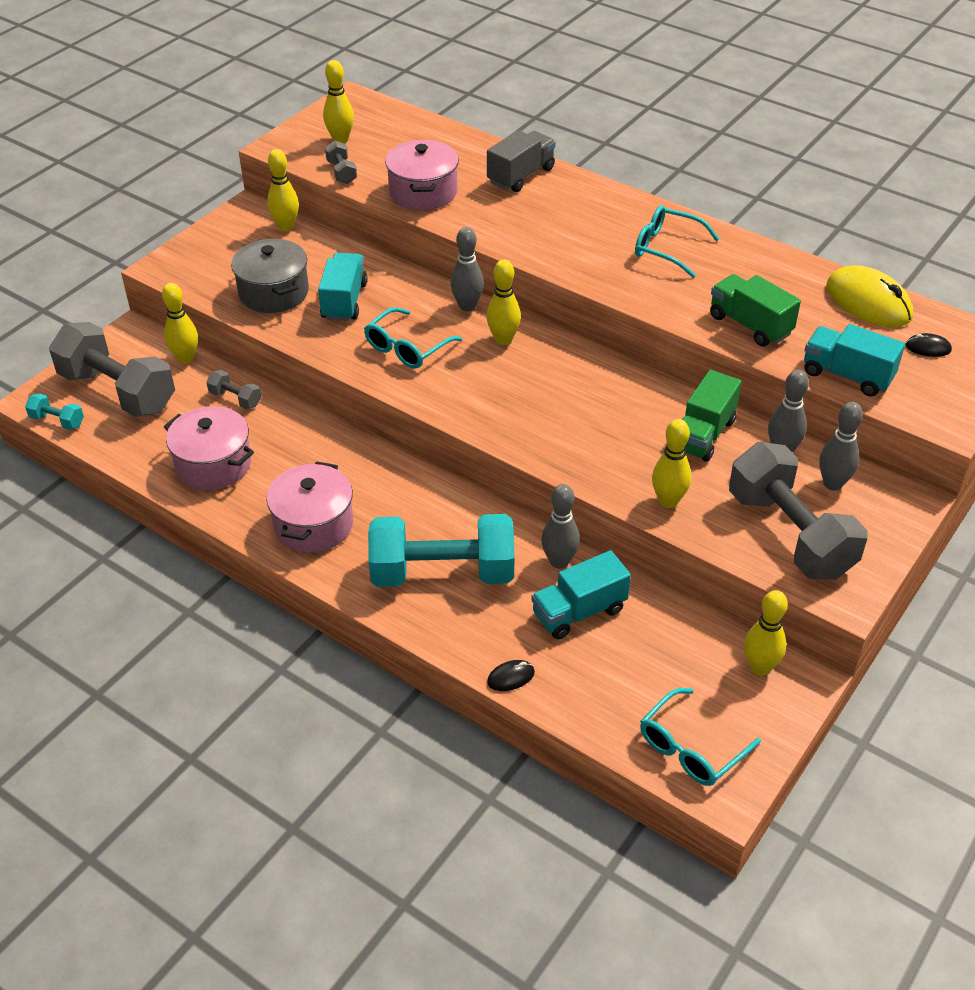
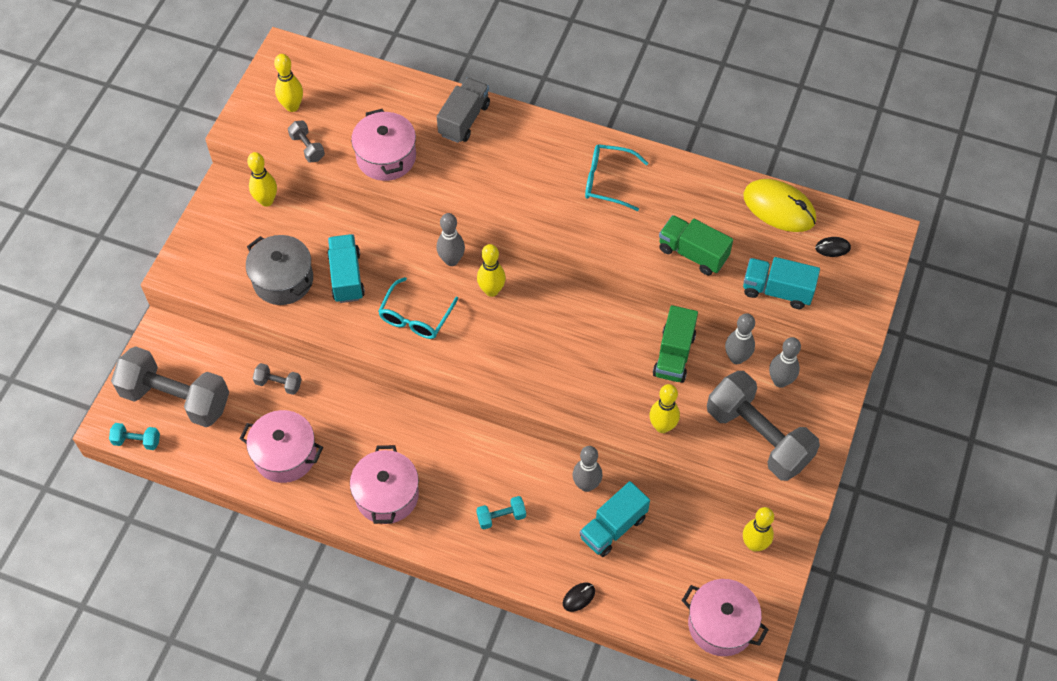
camera: 15 degrees left, 15 degrees up
(186, 358) = (220, 350): yellow bowling pin -> none
(442, 573) = (501, 517): turquoise dumbbell -> turquoise dumbbell, size x0.42
(691, 748) = (721, 624): turquoise glasses -> pink pot

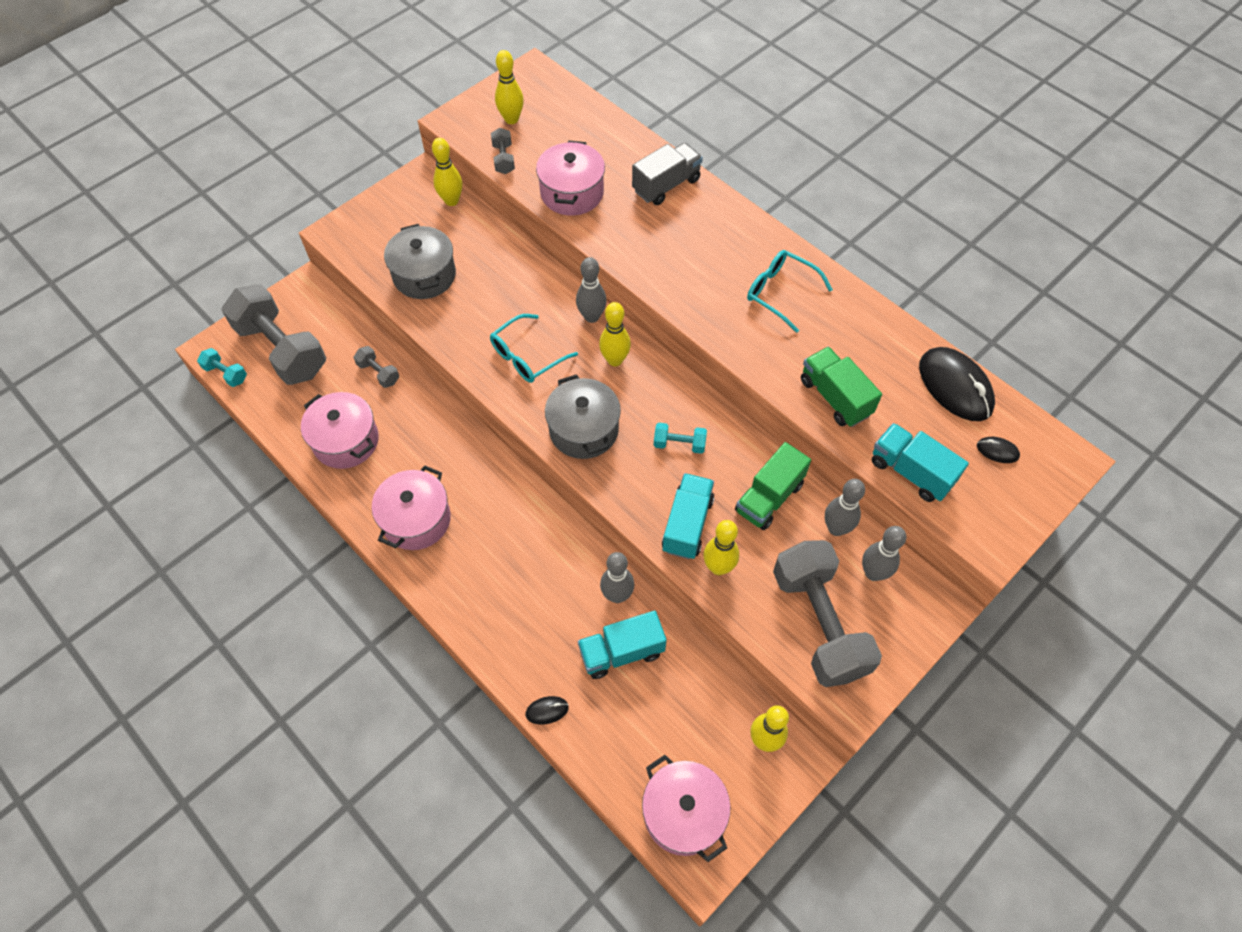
camera: 25 degrees right, 0 degrees up
(346, 277) = (484, 294): turquoise truck -> turquoise truck (687, 524)
(498, 360) = (583, 430): none -> grey pot
(501, 517) = (514, 590): turquoise dumbbell -> turquoise dumbbell (679, 444)
(779, 208) = (955, 386): yellow mouse -> black mouse

